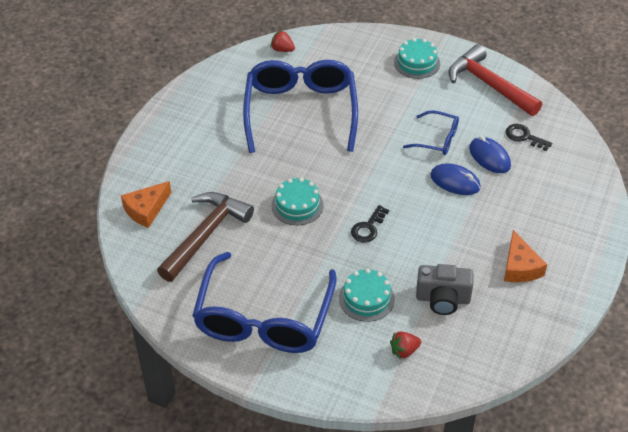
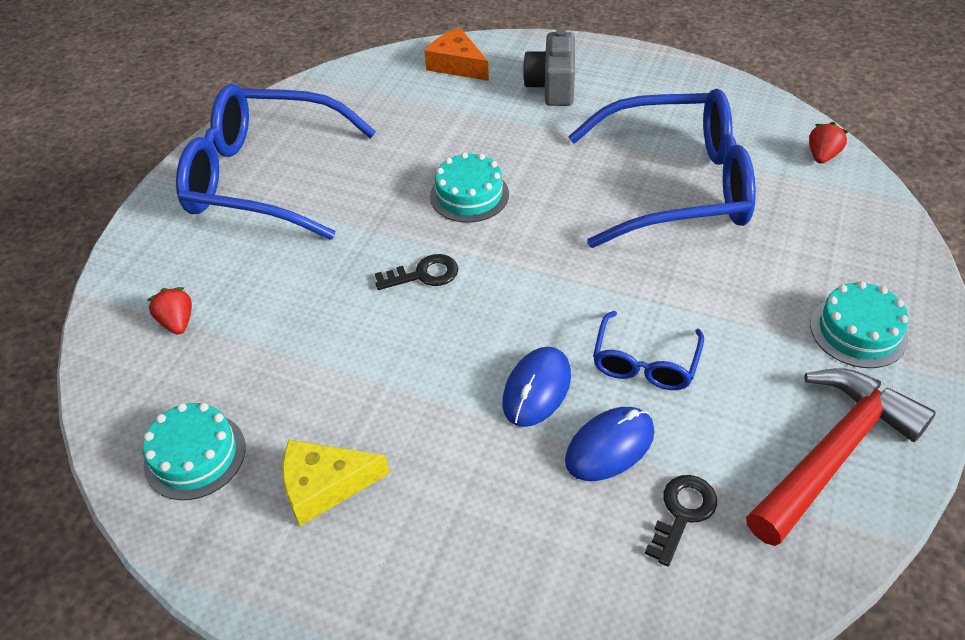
camera: 90 degrees right, 0 degrees up
(205, 235) = (412, 116): brown hammer -> none
(366, 298) = (282, 277): turquoise cake -> turquoise cake (195, 455)
(368, 228) = (424, 274): black key -> black key turned 135 degrees clockwise
(443, 299) = (267, 369): grey camera -> grey camera (552, 87)
(520, 267) = (325, 486): orange cheese -> yellow cheese

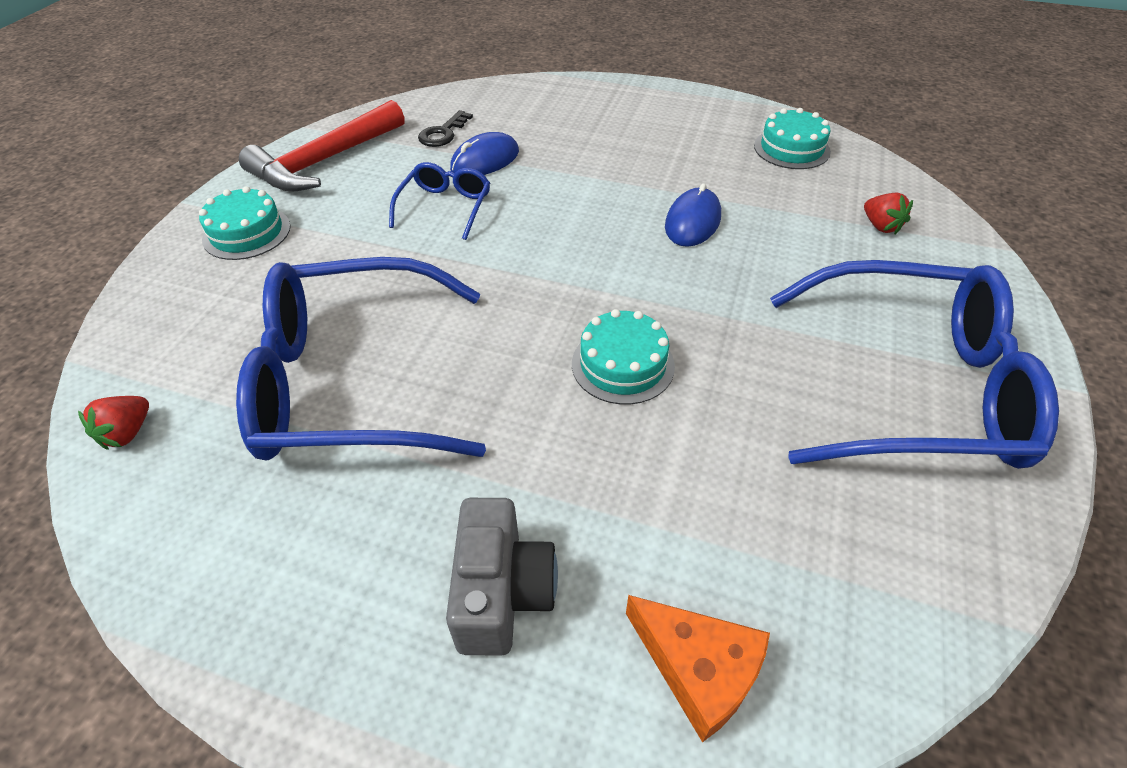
camera: 175 degrees right, 0 degrees up
(325, 486) = (687, 138): yellow cheese -> none
(424, 274) = (655, 271): black key -> none
(537, 389) = (538, 189): blue mouse -> blue mouse (692, 222)

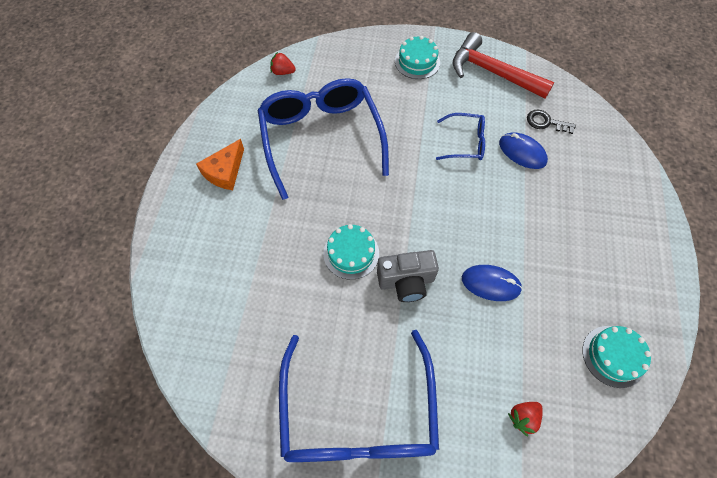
camera: 80 degrees right, 15 degrees up
(502, 593) = (218, 221): grey camera -> grey camera (406, 281)
(699, 669) = (188, 297): orange cheese -> orange cheese (225, 171)

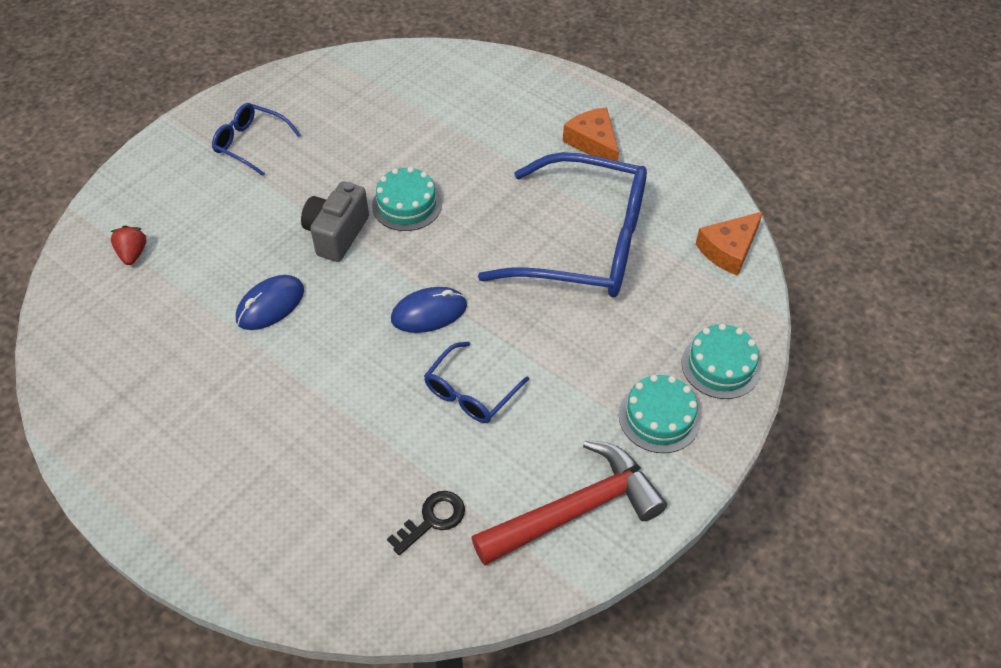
camera: 120 degrees right, 10 degrees down
(283, 72) = (729, 250): red strawberry -> orange cheese
(358, 414) = (251, 143): blue glasses -> blue glasses, size x0.47
(522, 152) = (406, 451): blue mouse -> blue mouse (429, 312)
(613, 356) = (103, 365): turquoise cake -> turquoise cake (720, 365)

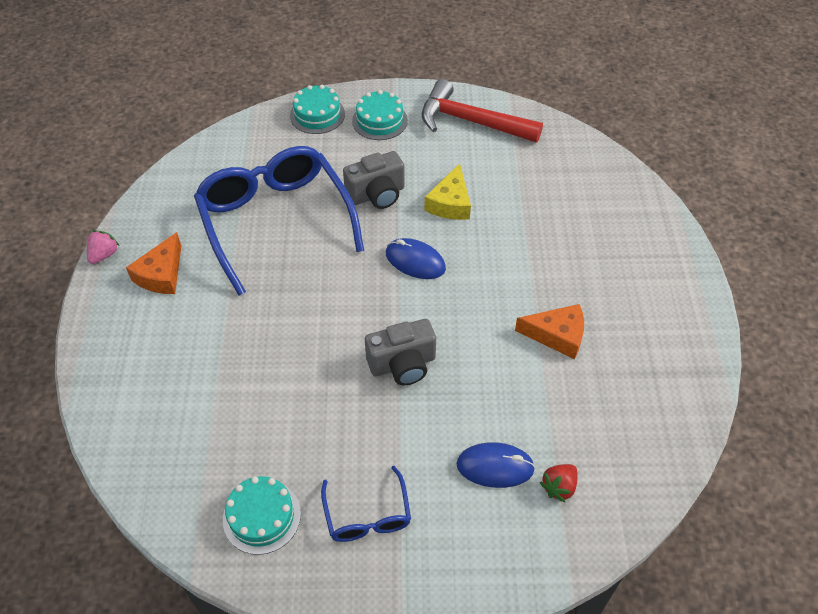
camera: 130 degrees left, 0 degrees up
(270, 305) = (502, 351): blue mouse -> blue mouse (495, 466)
(407, 204) = (332, 343): turquoise cake -> turquoise cake (261, 516)
(432, 519) = (541, 169): black key -> none
(470, 392) = (450, 203): blue glasses -> yellow cheese
(544, 339) = (377, 194): none -> grey camera
(652, 120) = (104, 255): none -> pink strawberry
(729, 250) = (216, 152): orange cheese -> orange cheese (557, 335)

